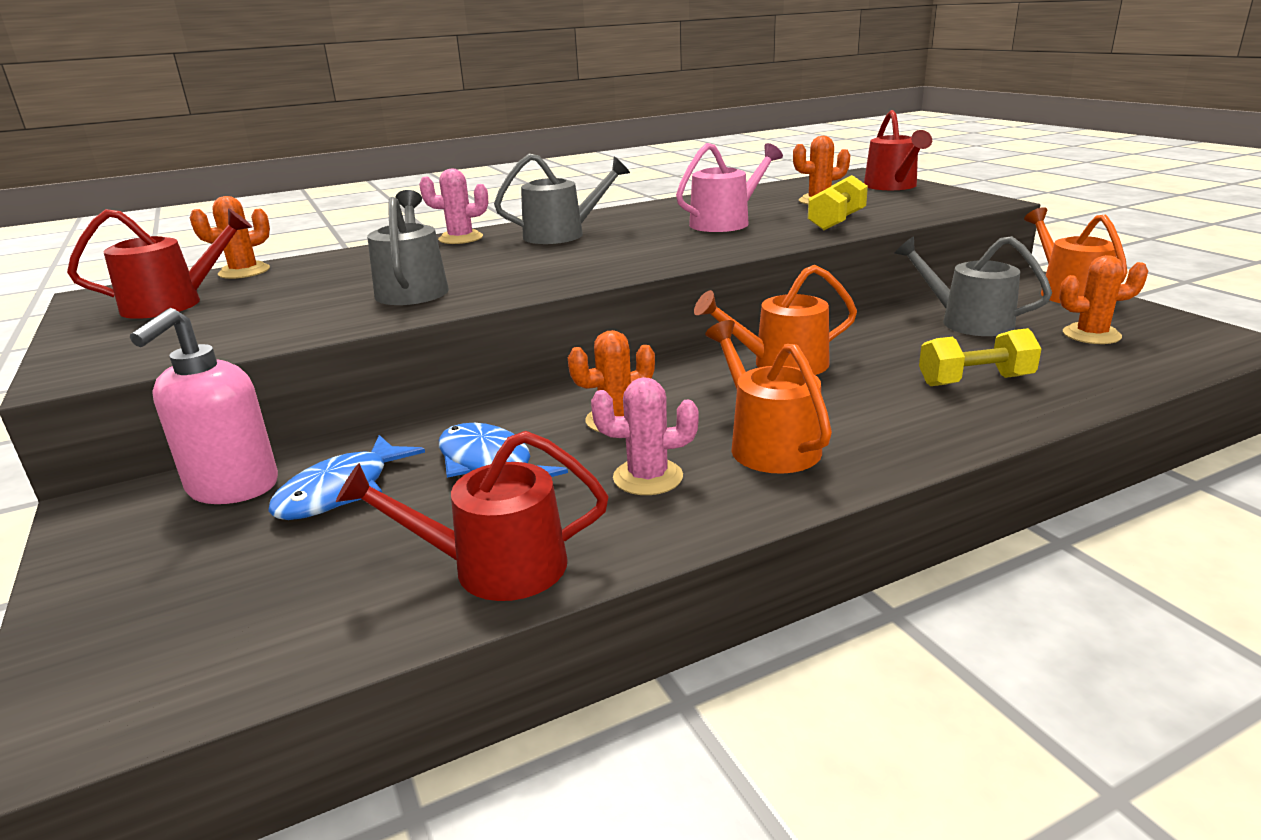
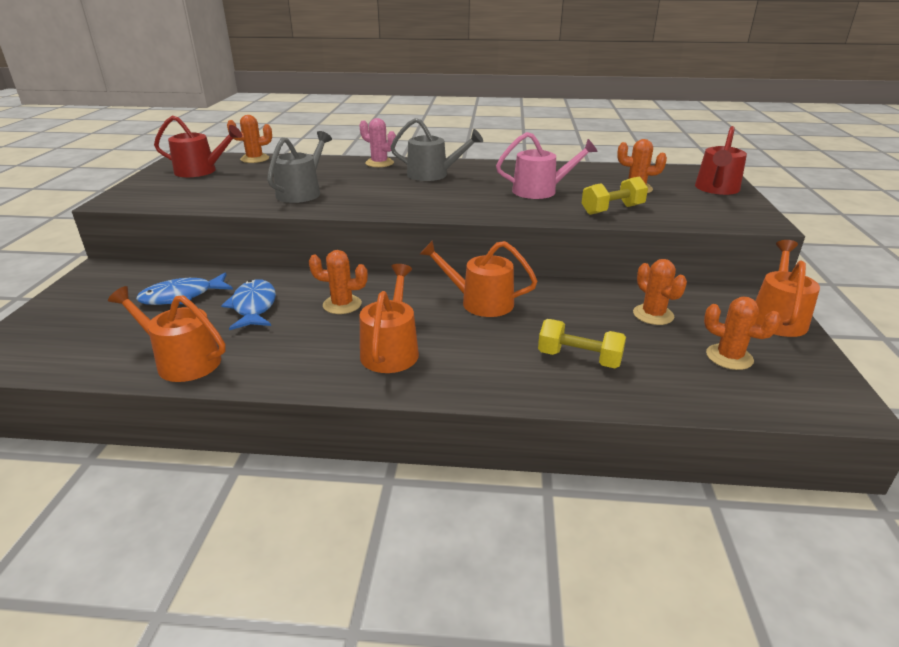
camera: 30 degrees right, 5 degrees up
(232, 487) = (150, 278): pink soap dispenser -> none
(495, 567) = (183, 361): red watering can -> orange watering can
(648, 477) = (306, 344): pink cactus -> none
(968, 322) = (653, 315): grey watering can -> orange cactus

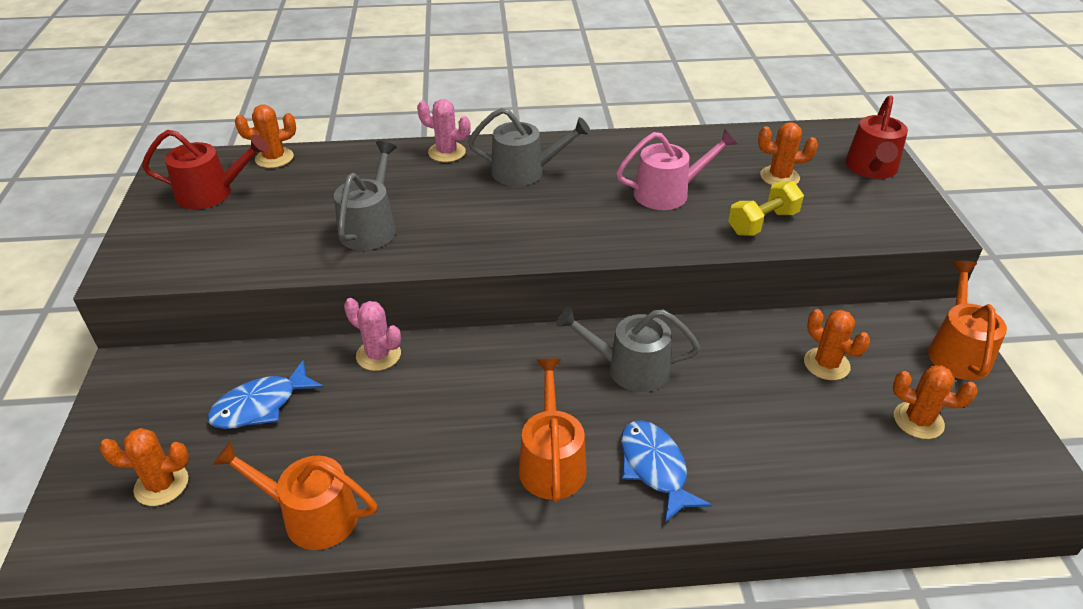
camera: 10 degrees left, 10 degrees up
(254, 307) = (360, 412): blue fish -> blue fish (654, 468)
(285, 278) = (378, 355): none -> pink cactus
(342, 304) = (467, 393): orange cactus -> orange cactus (161, 485)
(480, 302) = (629, 368): orange watering can -> grey watering can
(579, 359) = (763, 445): yellow dumbbell -> none

